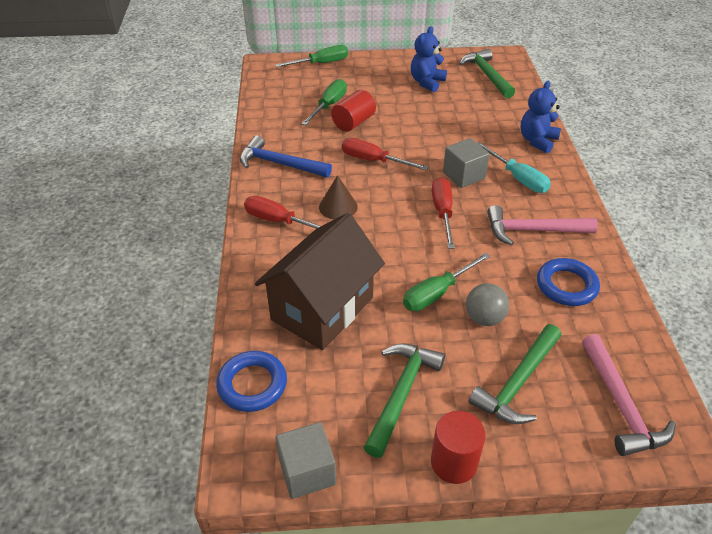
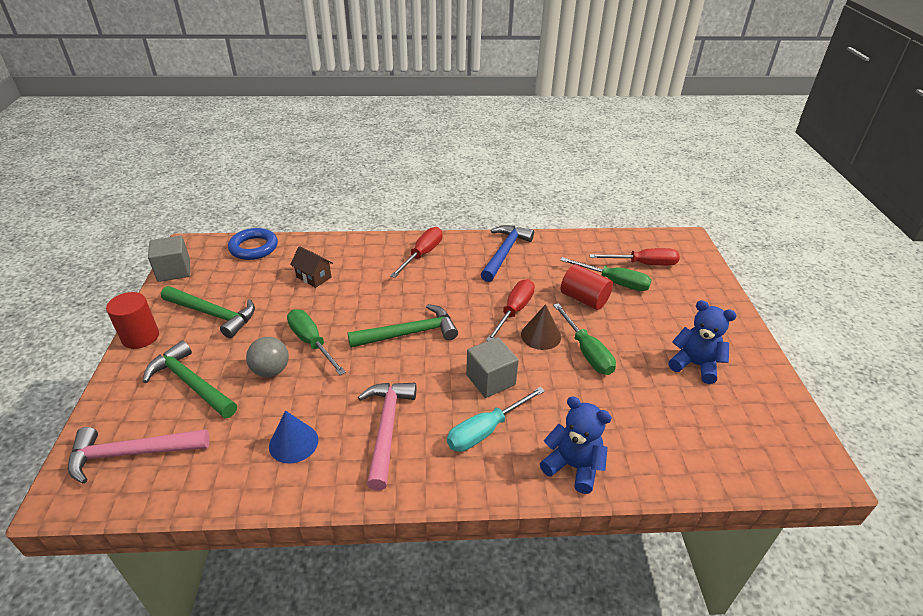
camera: 90 degrees right, 5 degrees down
(321, 63) = (704, 277): green screwdriver -> green screwdriver (586, 352)
(322, 308) = (314, 277): brown house -> brown house, size x0.41
(338, 206) = (439, 286): brown cone -> brown cone (541, 335)
(442, 212) = (425, 356): red screwdriver -> red screwdriver (643, 264)
(486, 75) = (742, 433): green hammer -> green hammer (409, 333)
(566, 286) = (293, 443): blue ring -> blue cone

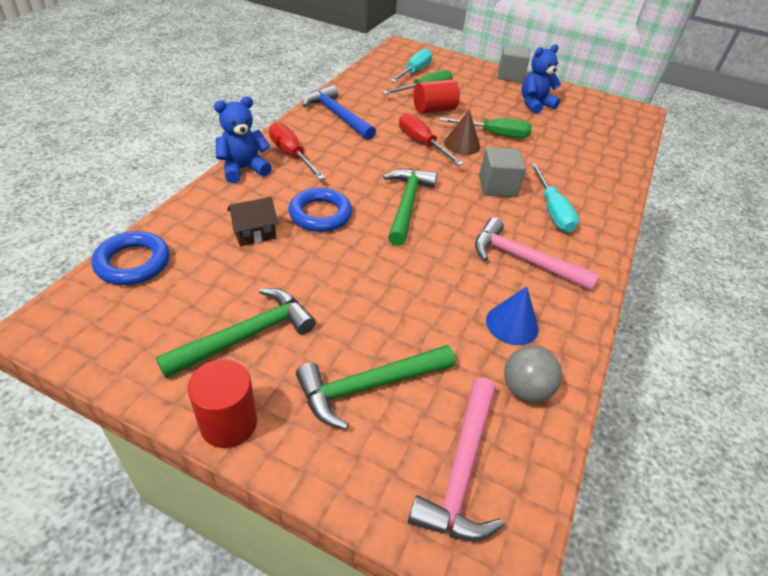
camera: 65 degrees left, 5 degrees up
(174, 271) = (96, 354): grey cube -> grey cube (510, 76)
(271, 371) = (394, 312): grey ball -> grey ball (525, 389)
(311, 342) = (370, 269): green screwdriver -> none
(358, 296) = (320, 214): none -> blue ring
(573, 466) = (604, 188): blue teddy bear -> blue teddy bear (243, 169)
(643, 264) = (414, 72): red screwdriver -> turquoise screwdriver

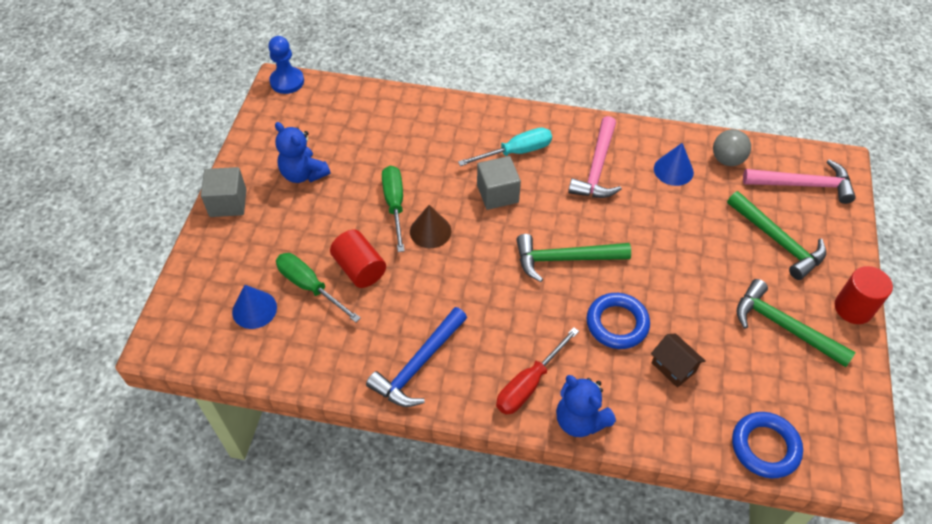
camera: 100 degrees left, 10 degrees up
(414, 72) = (254, 309): turquoise screwdriver -> blue cone
(422, 143) = (445, 267): red screwdriver -> none
(642, 113) = (287, 81): none -> blue pawn

